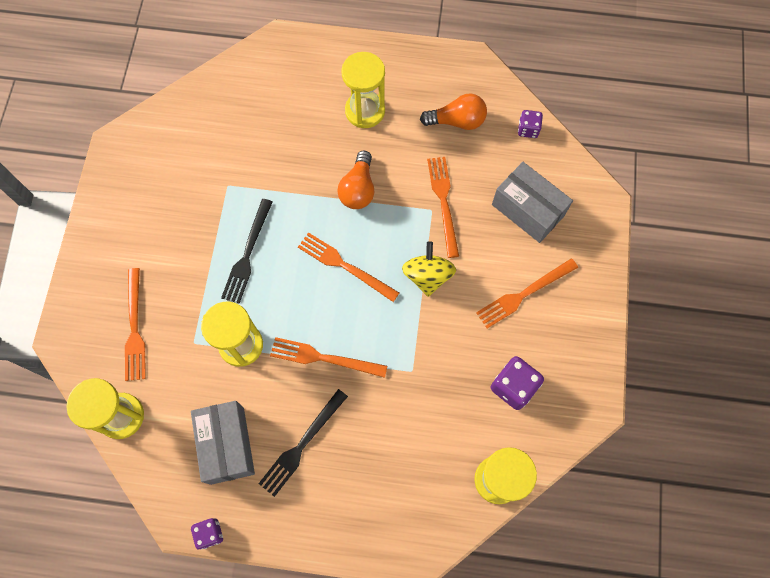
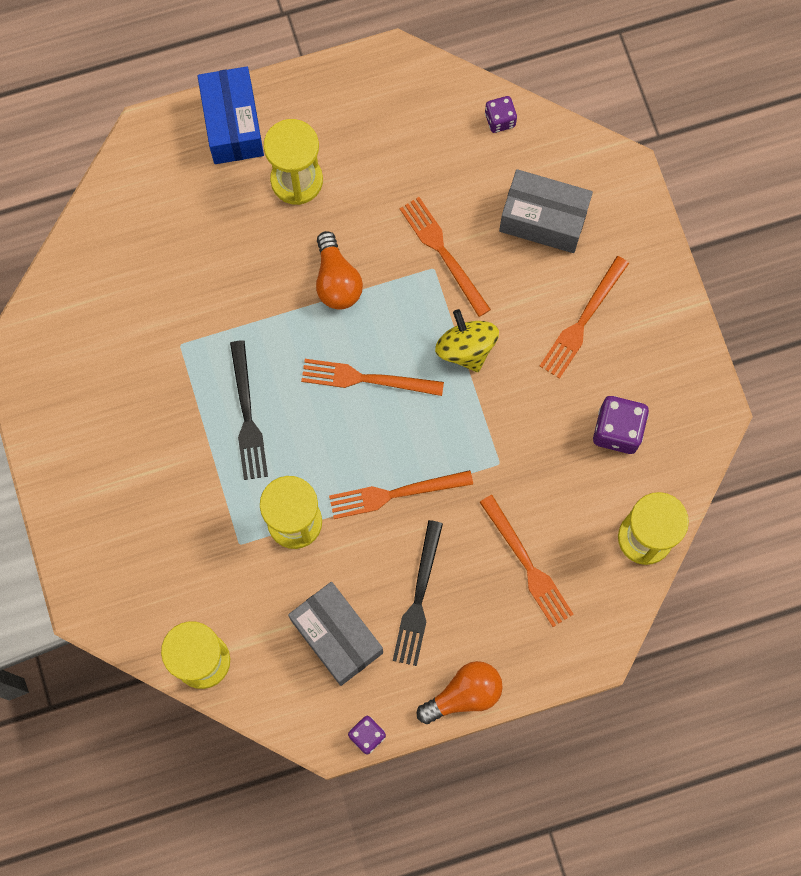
camera: 25 degrees left, 5 degrees up
(134, 328) = (163, 558): orange fork -> orange fork (527, 564)
(340, 58) = (233, 125): none -> blue box
(457, 121) = (412, 145): orange light bulb -> orange light bulb (464, 694)

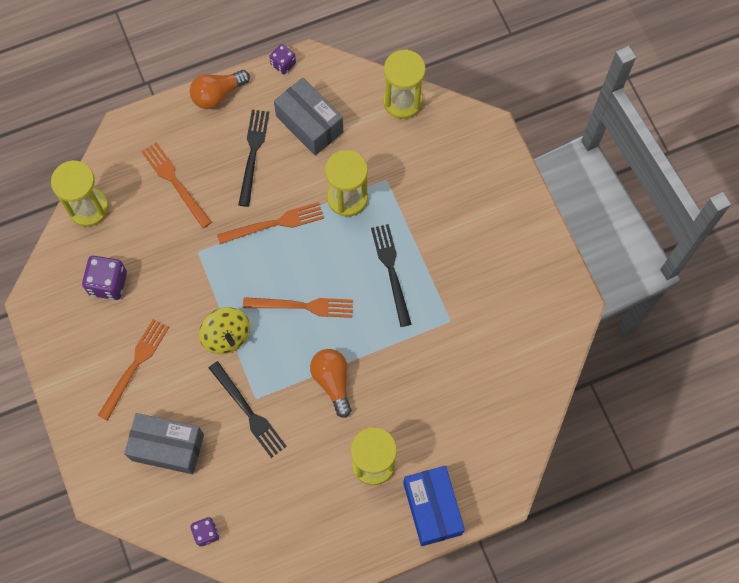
camera: 175 degrees right, 5 degrees down
(443, 253) = (248, 412): orange fork -> black fork

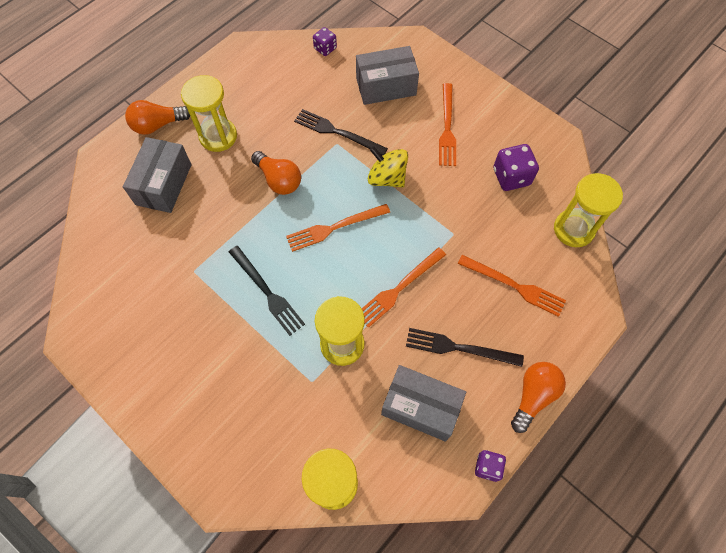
camera: 155 degrees right, 5 degrees down
(253, 154) = (459, 348): black fork -> black fork turned 120 degrees clockwise
(432, 508) = (158, 125): blue box -> orange light bulb
(449, 429) = (163, 184): none -> grey box

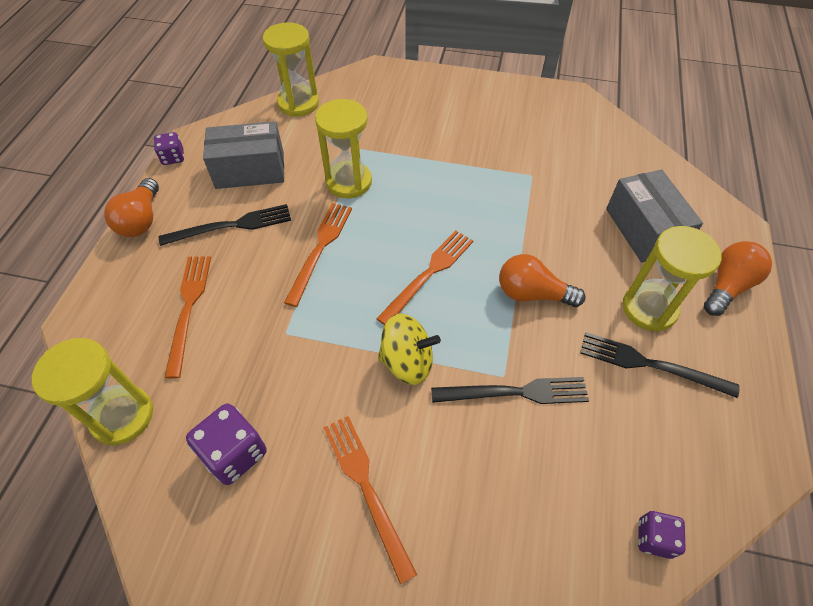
camera: 150 degrees right, 10 degrees down
(267, 292) = (449, 189): black fork -> black fork (650, 364)
(386, 86) = (505, 515): grey box -> none
(514, 286) = (188, 308): orange fork -> orange fork turned 90 degrees clockwise

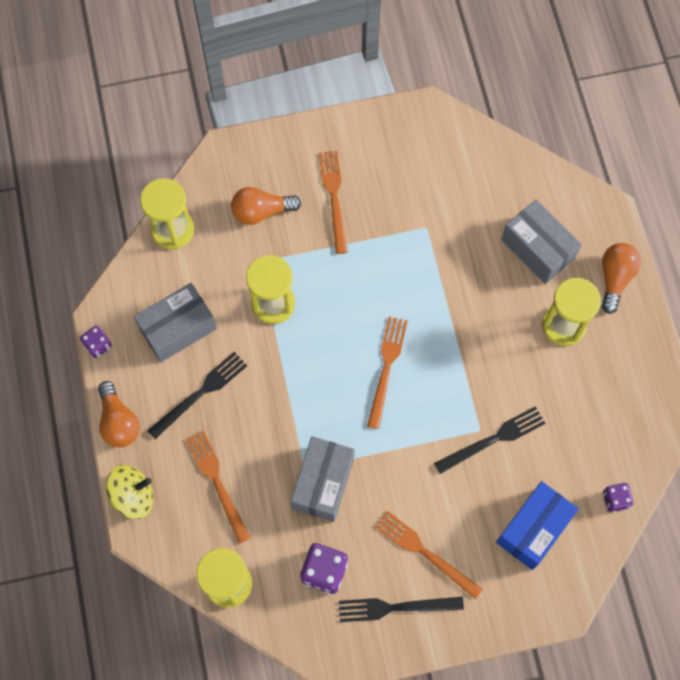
camera: 25 degrees left, 15 degrees up
(295, 356) = (323, 483): none -> grey box
(320, 249) = (288, 382): orange fork -> orange fork (334, 197)
(407, 362) = (407, 450): yellow spinning top -> yellow spinning top (133, 496)
(523, 525) = (533, 529): none -> blue box
(532, 294) = (473, 351): orange light bulb -> orange light bulb (261, 211)
(650, 364) = (578, 374): black fork -> black fork (395, 607)

